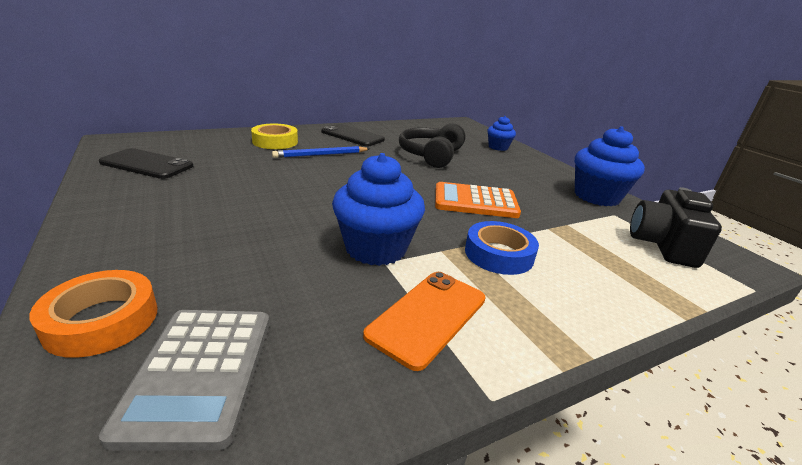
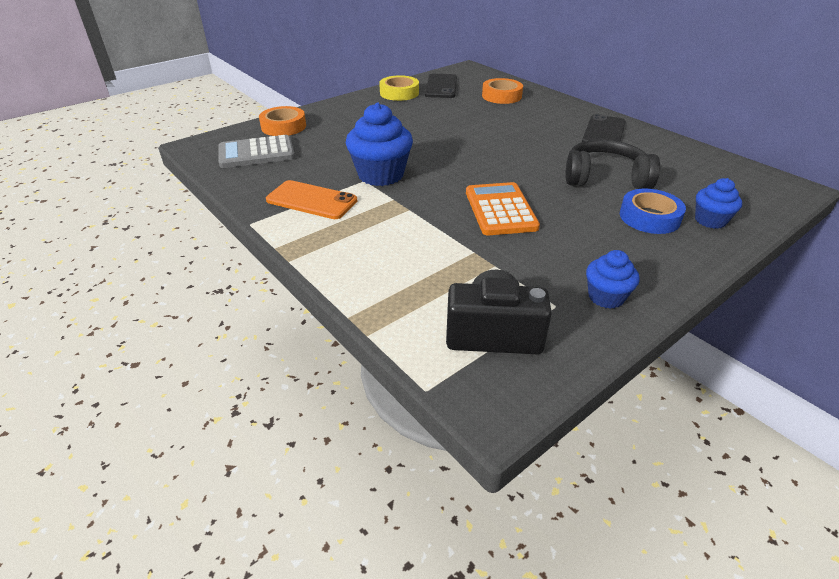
camera: 80 degrees right, 10 degrees up
(226, 146) = (501, 96): none -> orange tape
(275, 142) = (536, 107): yellow tape -> yellow tape (399, 93)
(321, 155) = (530, 129): blue pencil -> none
(499, 254) = (403, 224): blue tape -> blue tape (649, 217)
(596, 196) = (606, 297): blue cupcake -> blue cupcake, size x0.57

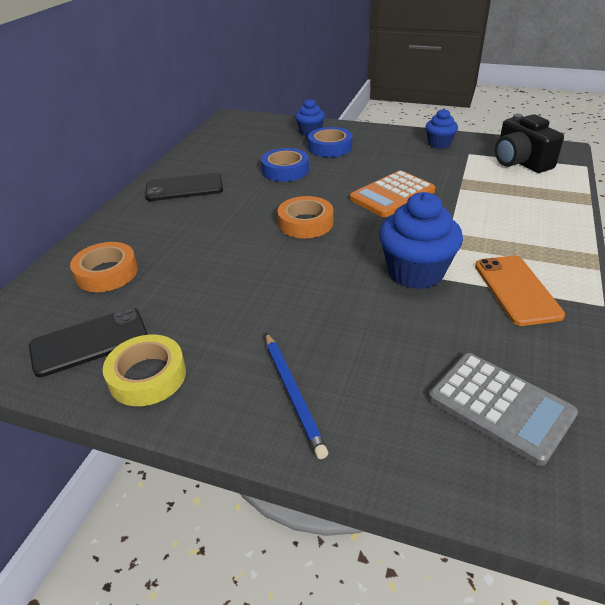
camera: 120 degrees left, 0 degrees up
(283, 126) = (397, 440): orange tape -> orange tape (305, 223)
(342, 115) = (293, 394): none -> blue pencil
(605, 178) = (285, 170): black headphones -> blue tape

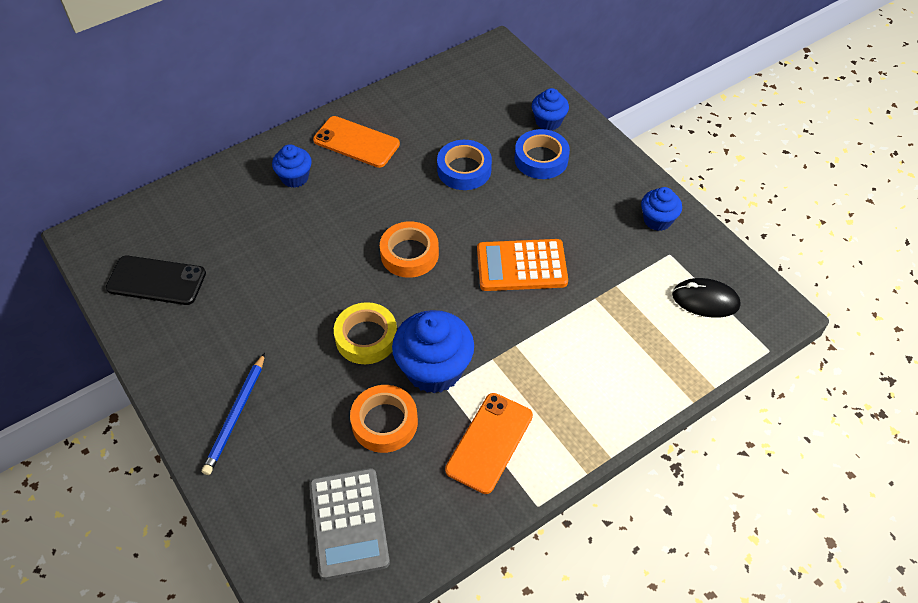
camera: 35 degrees right, 15 degrees up
(107, 273) = (217, 215): orange tape -> orange tape (384, 422)
(147, 376) = (166, 337): yellow tape -> yellow tape (366, 337)
(155, 224) = (295, 177): none -> blue cupcake
(184, 188) = (356, 142): black phone -> orange phone
(520, 162) = (705, 300): black camera -> black mouse

